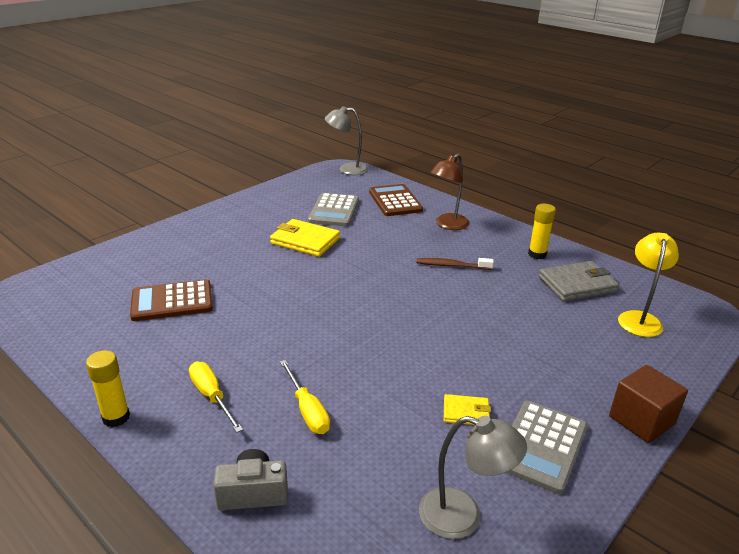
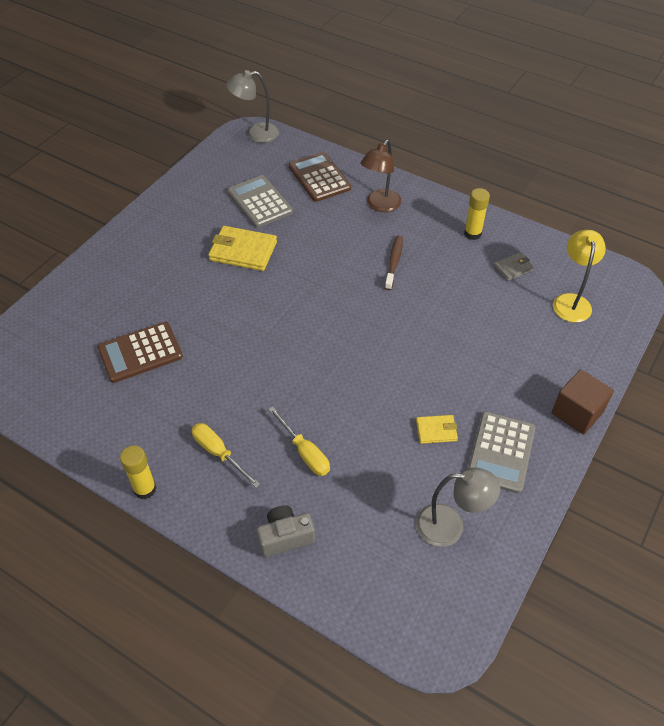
camera: 10 degrees left, 20 degrees up
(334, 211) = (260, 202): grey calculator -> grey calculator turned 150 degrees clockwise
(451, 265) = (394, 262): brown toothbrush -> brown toothbrush turned 105 degrees clockwise
(577, 284) = (513, 268): grey wallet -> grey wallet, size x0.55

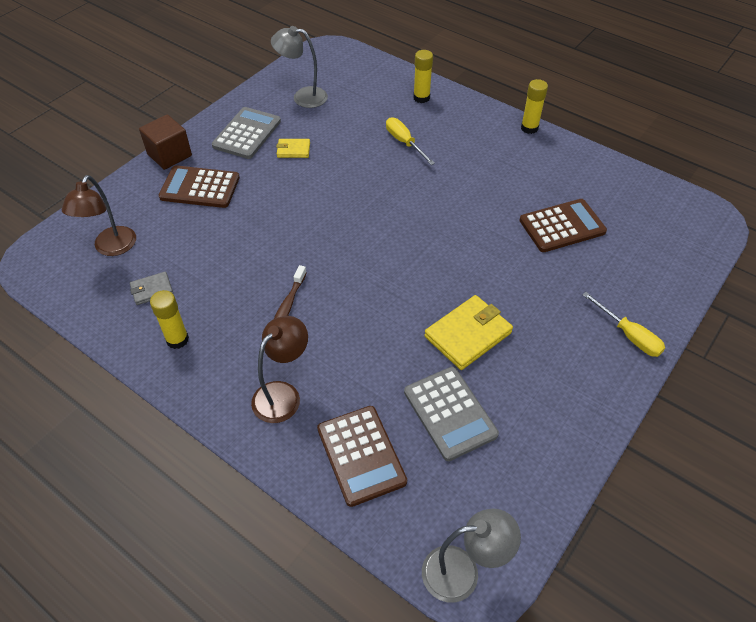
camera: 175 degrees left, 0 degrees up
(218, 453) = (474, 146): yellow screwdriver -> yellow screwdriver (629, 335)
(243, 251) = (468, 335): yellow wallet -> yellow wallet turned 60 degrees counterclockwise
(285, 537) = (421, 98): grey camera -> yellow glue stick
(521, 371) = (200, 187): none -> brown calculator
(571, 301) = (111, 248): yellow lamp -> brown lamp

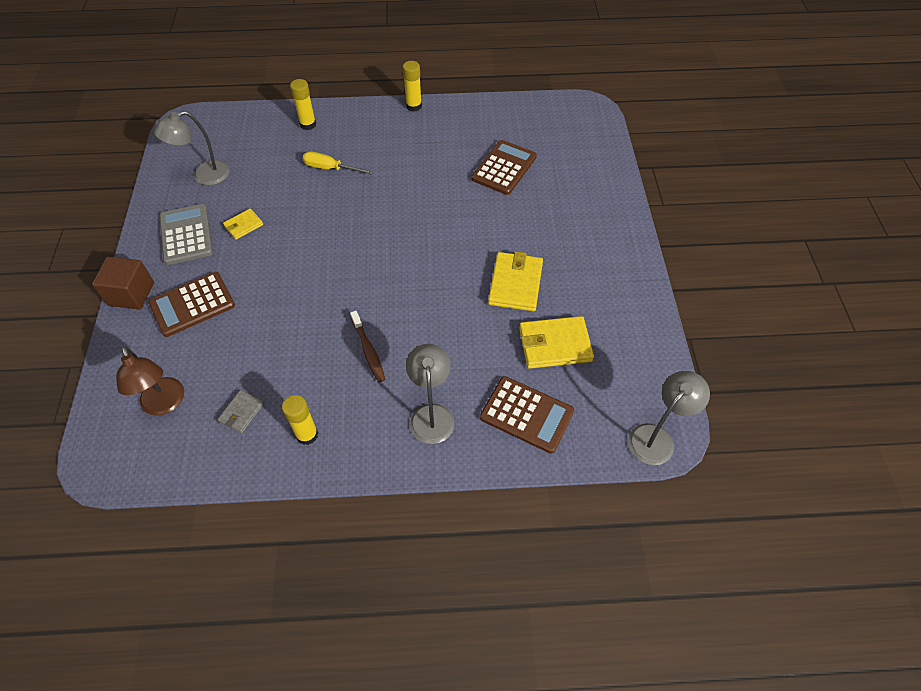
camera: 40 degrees left, 5 degrees up
(283, 394) = (431, 414): brown lamp -> grey lamp
(450, 413) = (555, 345): grey calculator -> yellow wallet
(629, 335) = (611, 218): yellow screwdriver -> none

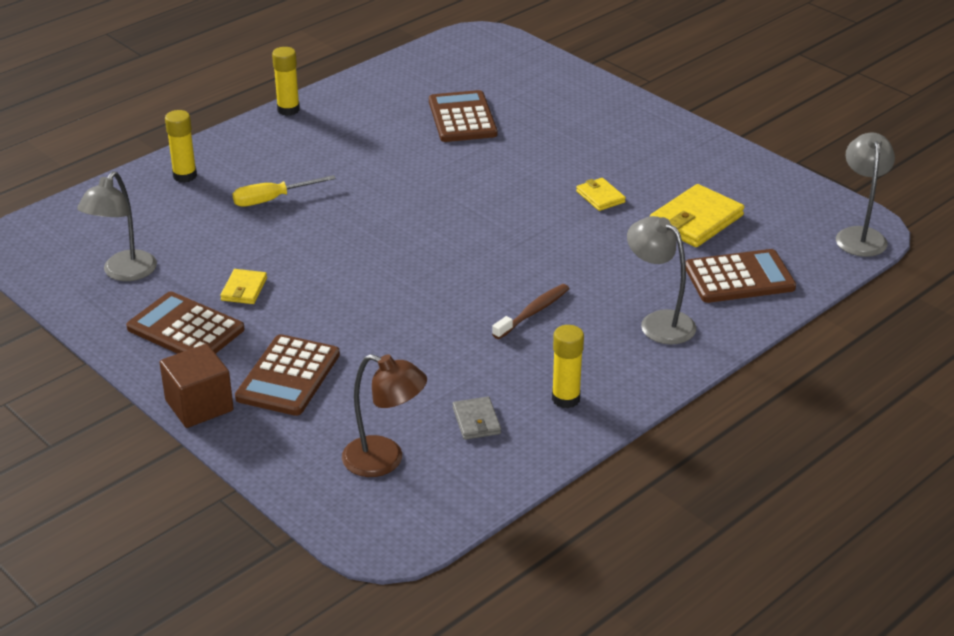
camera: 40 degrees left, 20 degrees down
(186, 235) = (185, 329): grey calculator -> brown calculator
(368, 351) = (533, 312): brown toothbrush -> brown toothbrush turned 75 degrees counterclockwise
(515, 284) = (600, 197): yellow wallet -> yellow wallet, size x0.55

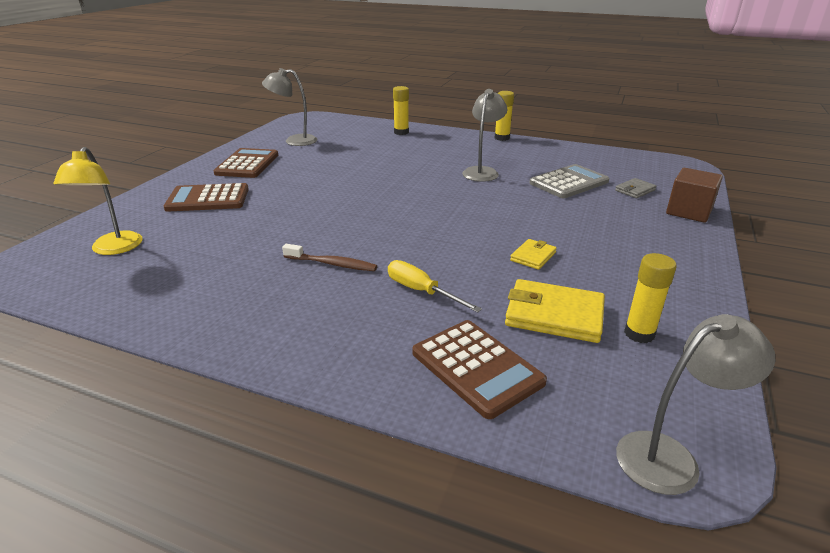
camera: 65 degrees right, 5 degrees down
(199, 405) = (170, 183): brown cube -> brown cube (689, 211)
(244, 289) = (297, 168): yellow wallet -> none
(272, 199) = (399, 155): yellow screwdriver -> yellow screwdriver (421, 291)
(385, 460) = (113, 249): brown lamp -> yellow lamp
(462, 118) = (569, 182): brown calculator -> grey calculator
(476, 421) = (169, 273): grey wallet -> grey wallet (635, 190)
(566, 399) = (210, 306): yellow glue stick -> yellow glue stick (639, 334)
(658, 322) = (357, 331): grey lamp -> grey lamp (482, 171)

